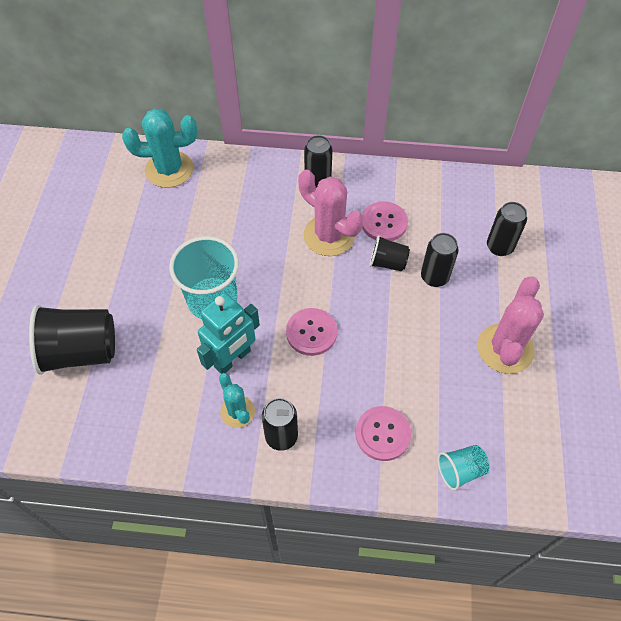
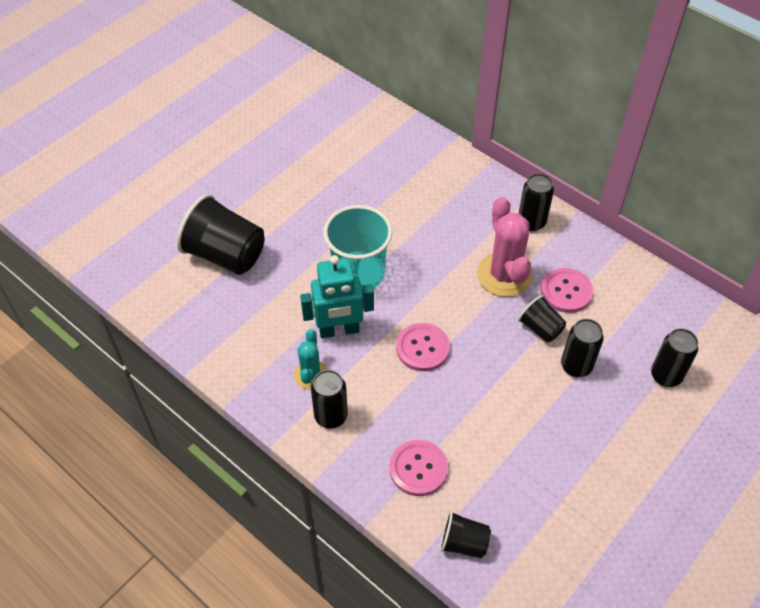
camera: 35 degrees right, 5 degrees down
(169, 169) = (405, 144): turquoise cactus -> none
(460, 470) = (463, 543): turquoise cup -> black cup
(505, 348) = (593, 468): pink cactus -> none

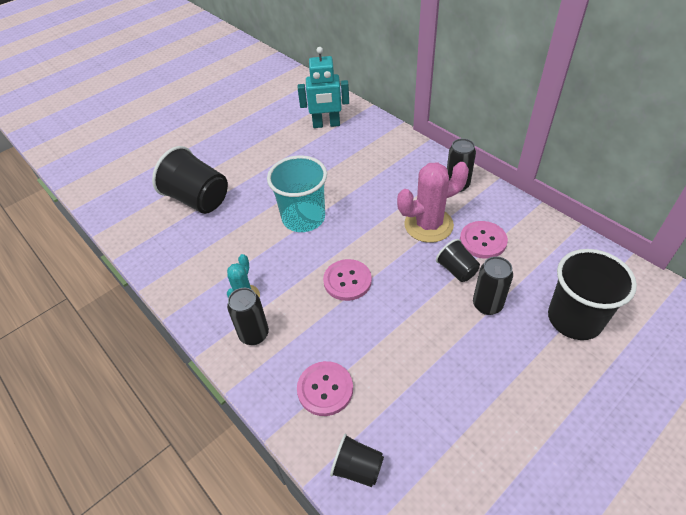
camera: 10 degrees right, 5 degrees down
(339, 330) = (277, 262): turquoise robot -> turquoise robot (326, 124)
(504, 275) = (428, 225): pink cactus -> pink cactus turned 75 degrees clockwise
(666, 376) = (574, 319): black can -> black cup

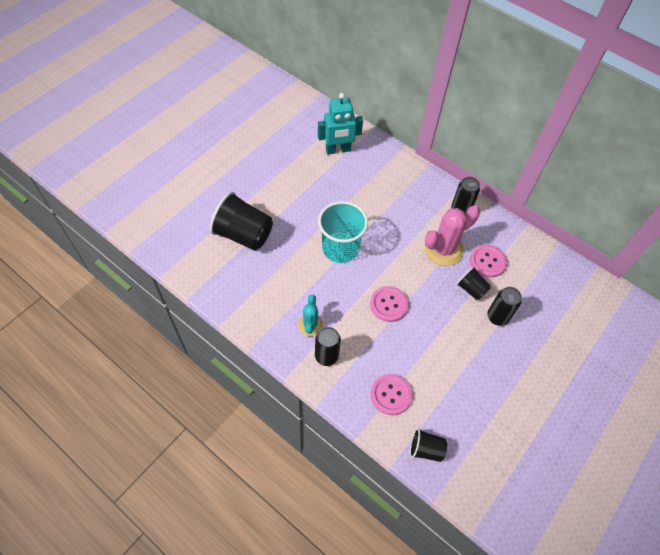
camera: 15 degrees left, 10 degrees up
(574, 319) = (560, 324): black cup -> none

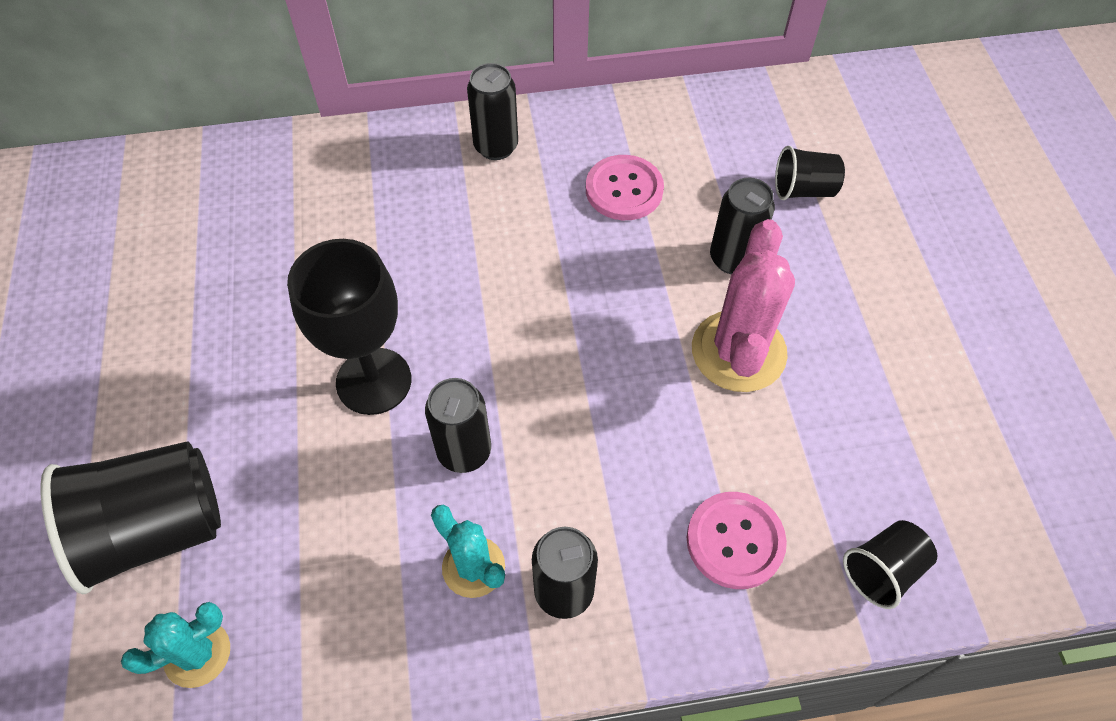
camera: 45 degrees left, 0 degrees up
(221, 276) = (197, 654): none -> turquoise cactus
(338, 150) = (177, 218): turquoise robot -> none
(340, 248) = (374, 381): turquoise cup -> black goblet
(343, 292) = (464, 451): none -> black can
(389, 304) = (561, 396): pink button -> none
(443, 249) = (541, 229): pink cactus -> pink cactus (738, 351)
(471, 289) = (650, 252): black cup -> black cup (803, 190)

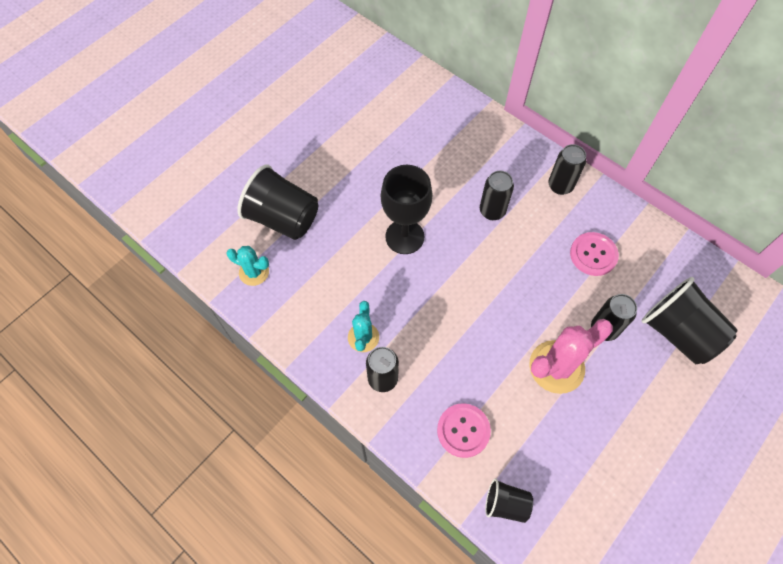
camera: 50 degrees right, 5 degrees up
(464, 451) = (406, 294): black can -> black can (492, 211)
(803, 190) = (678, 332): black cup -> black cup, size x1.91

